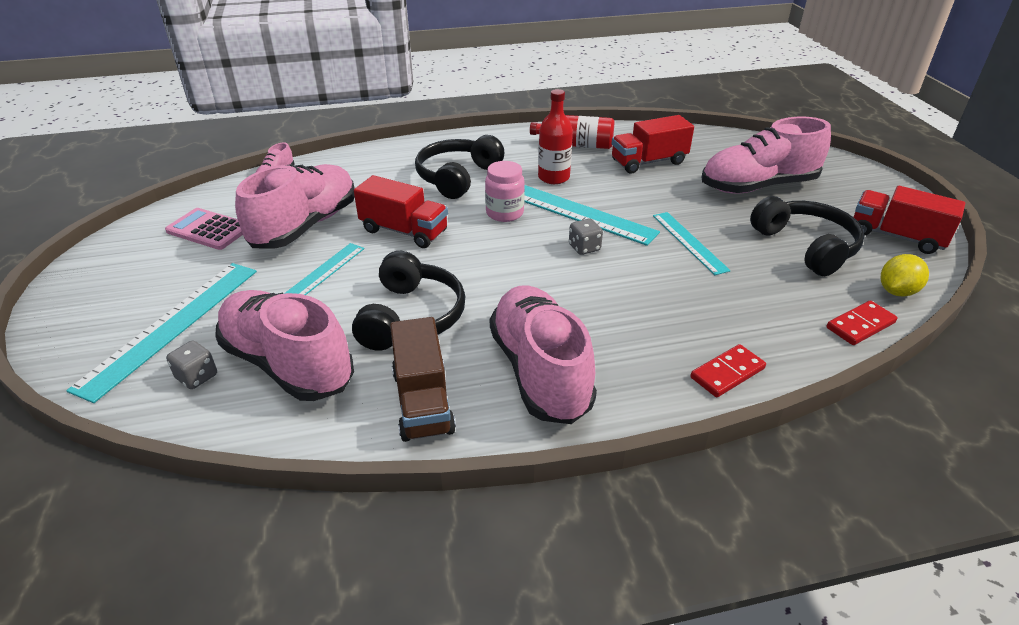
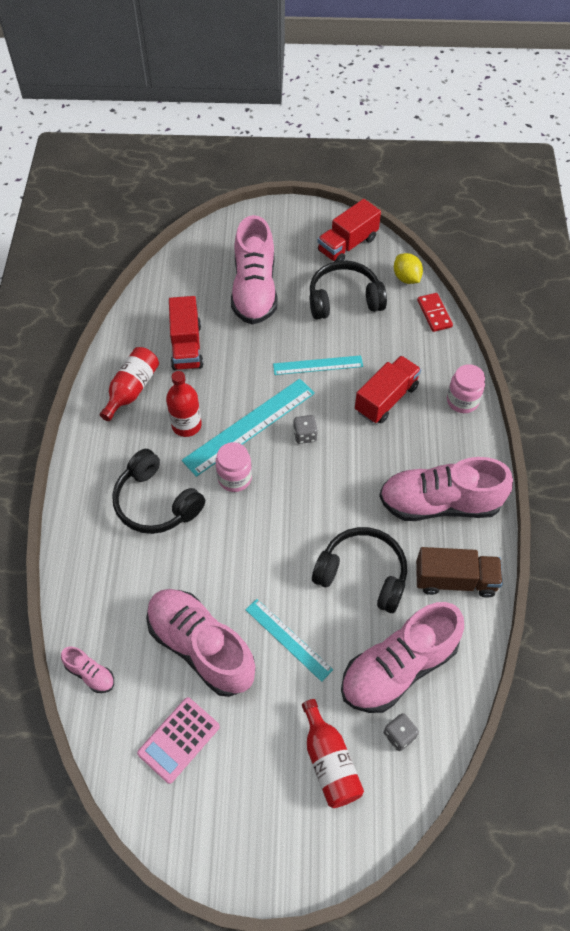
camera: 75 degrees left, 20 degrees up
(171, 326) = (329, 762): turquoise ruler -> red bottle
(404, 231) = (238, 563): red truck -> red truck (386, 399)
(727, 373) = (462, 401): red domino -> pink jar

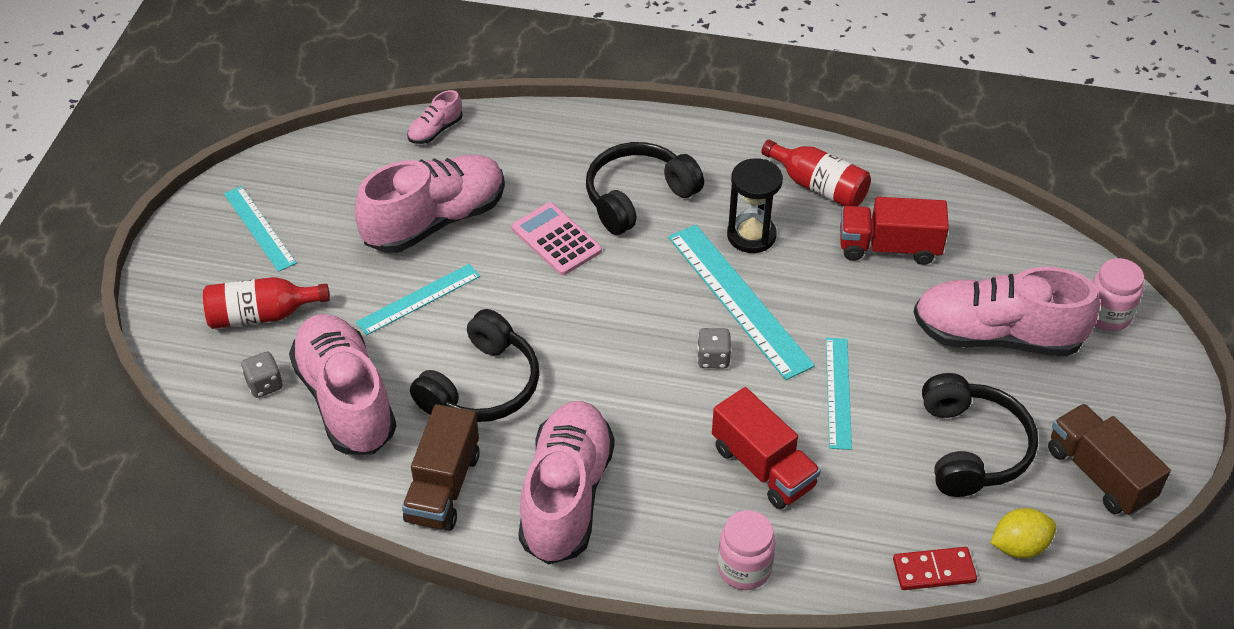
camera: 100 degrees right, 10 degrees down
(179, 740) = (337, 193): pink calculator -> pink calculator (556, 240)
(186, 425) = (751, 235): red bottle -> black hourglass
(230, 798) = (259, 228): none -> turquoise ruler
(234, 478) = (657, 275): pink jar -> pink jar (1107, 315)
(347, 245) = (1099, 474): red truck -> brown truck

